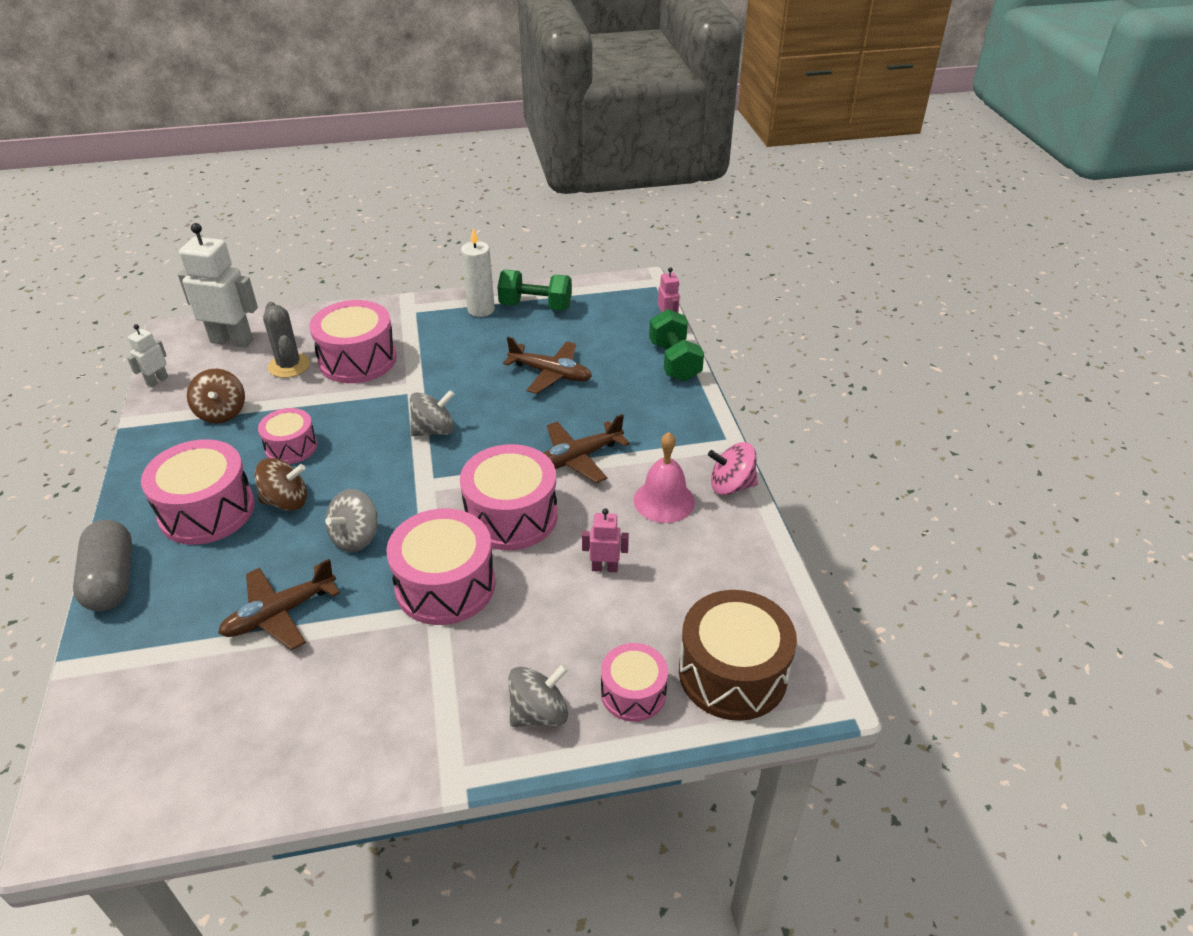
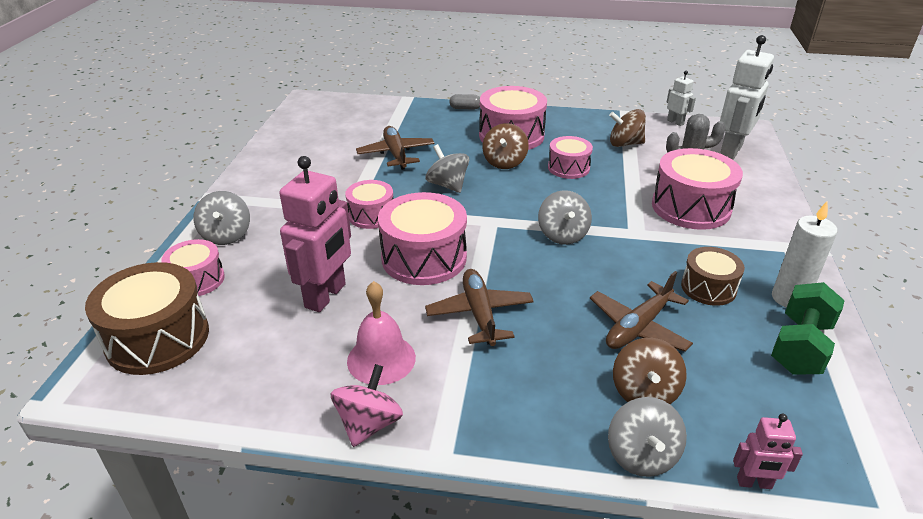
camera: 110 degrees right, 5 degrees down
(111, 580) = (465, 108): grey capsule -> grey capsule, size x0.49
(445, 585) = (371, 215): pink drum -> pink drum, size x0.59
(484, 345) = (708, 288): none -> brown drum
(604, 568) = (326, 296): pink robot -> pink robot, size x2.02
(619, 365) = (644, 392): none -> brown spinning top
(674, 361) = (641, 456): green dumbbell -> grey spinning top

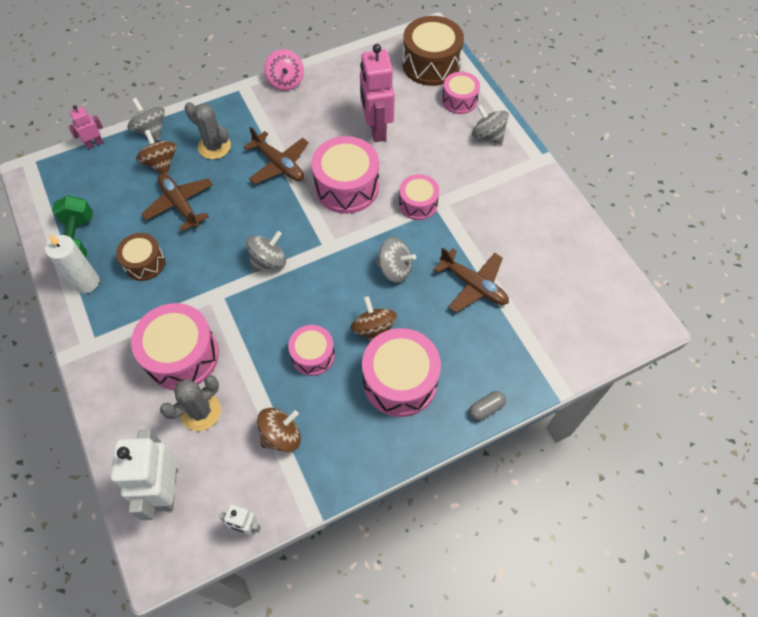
camera: 145 degrees right, 25 degrees up
(381, 359) = (309, 111): pink bell -> none
(551, 377) = (214, 147): none -> grey cactus
(562, 235) = (268, 261): grey spinning top -> grey spinning top turned 90 degrees clockwise
(638, 327) = (180, 204): brown plane -> brown plane turned 45 degrees counterclockwise

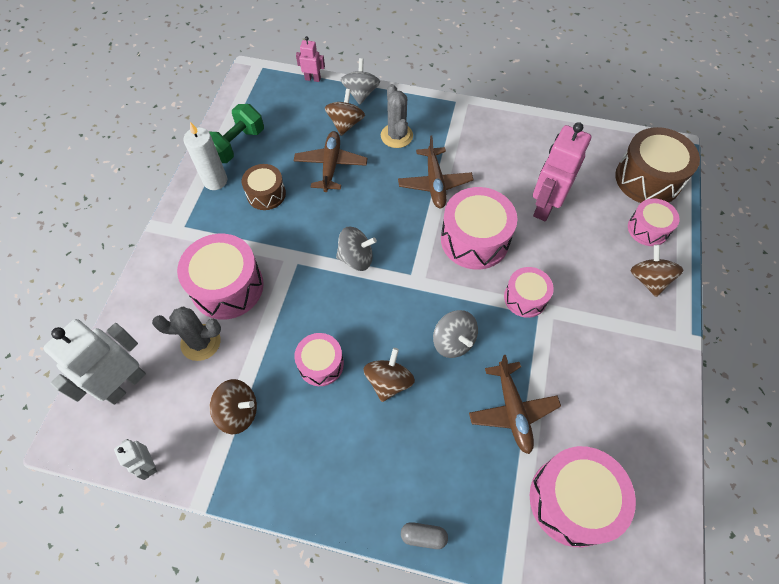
camera: 40 degrees right, 0 degrees up
(286, 81) = (500, 117): pink spinning top -> none
(400, 381) = (371, 445): pink drum -> pink drum (572, 500)
(488, 135) = (648, 279): grey spinning top -> brown spinning top

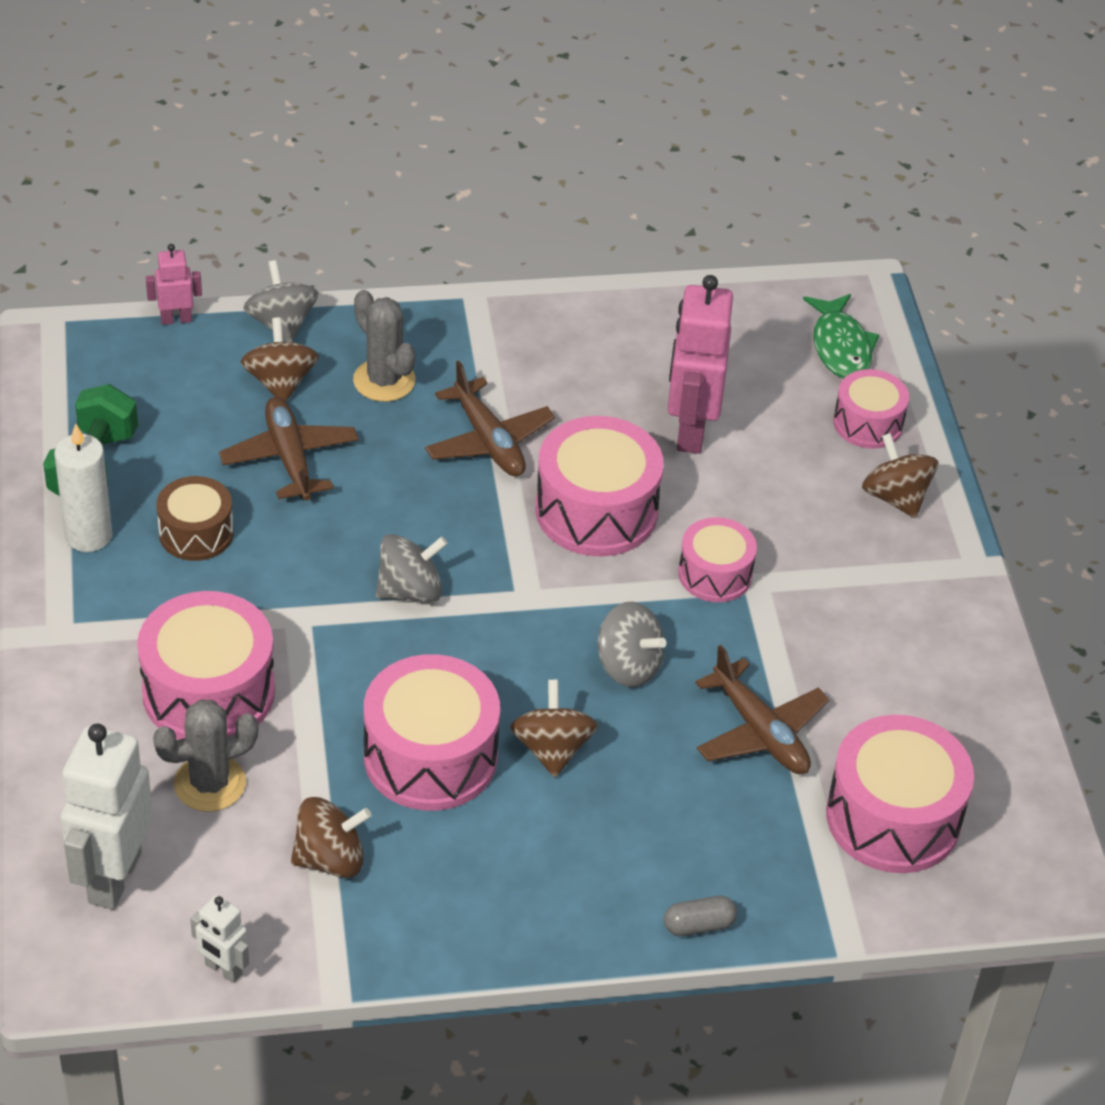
camera: 25 degrees left, 15 degrees down
(321, 364) = (430, 756): pink drum -> pink drum, size x1.69
(648, 179) = (840, 347): brown drum -> green fish

